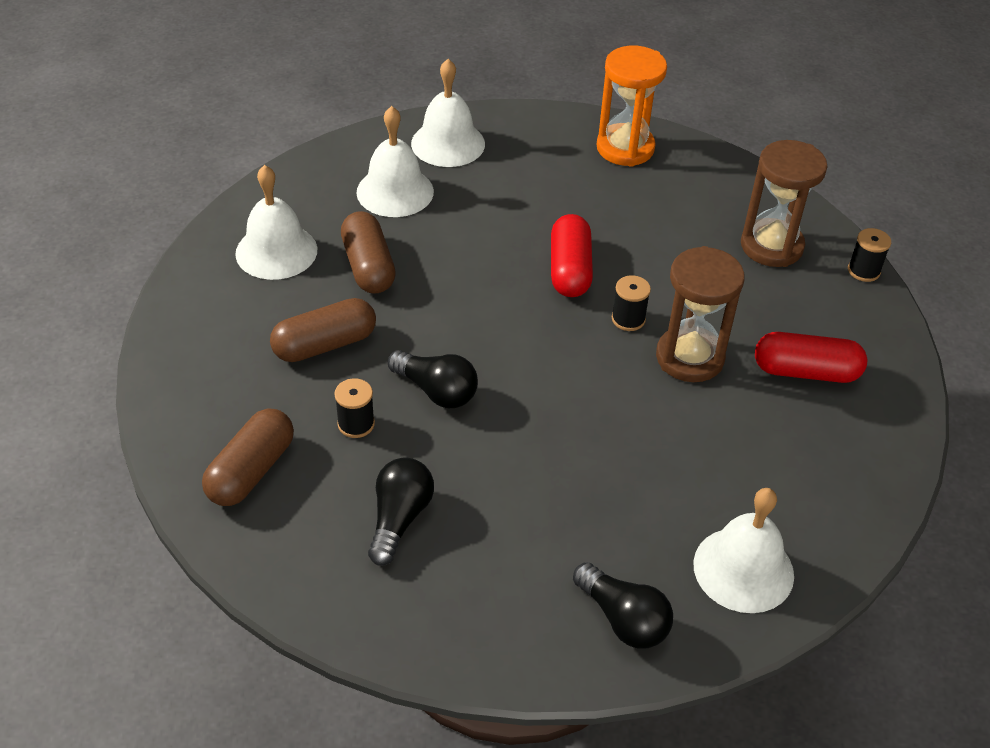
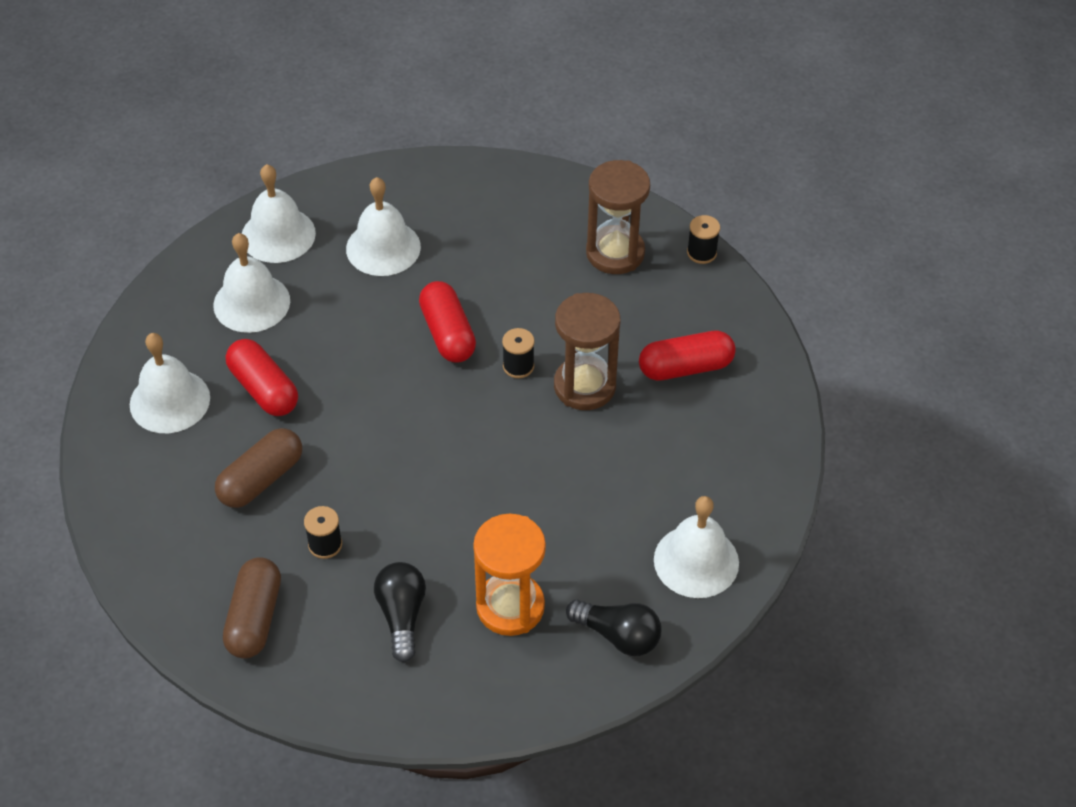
camera: 20 degrees left, 5 degrees up
(368, 267) = (263, 389): brown capsule -> red capsule
(436, 391) = (381, 490): black light bulb -> none
(541, 180) = (383, 247): none -> white bell
(625, 148) = (446, 189): orange hourglass -> orange hourglass (510, 606)

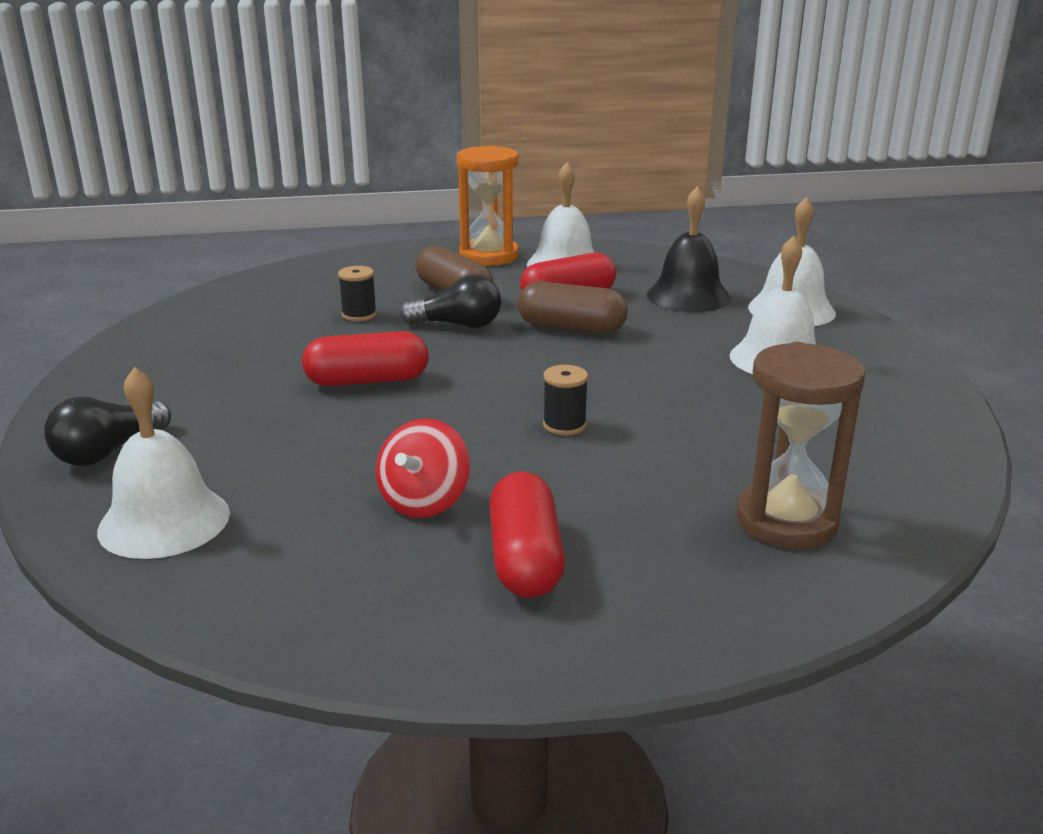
camera: 100 degrees right, 25 degrees down
(251, 303) = (688, 296): white bell -> black bell
(255, 618) = (299, 287): brown capsule -> brown capsule (571, 328)
(402, 615) = (247, 342): black light bulb -> black light bulb (458, 325)
(448, 333) = (629, 386): red capsule -> red capsule (367, 381)
(510, 606) = (209, 393): orange hourglass -> orange hourglass (489, 256)
(584, 386) = (515, 468): brown hourglass -> none
(638, 426) = (424, 502): none -> red spinning top
(701, 253) = (797, 613): black spool -> none

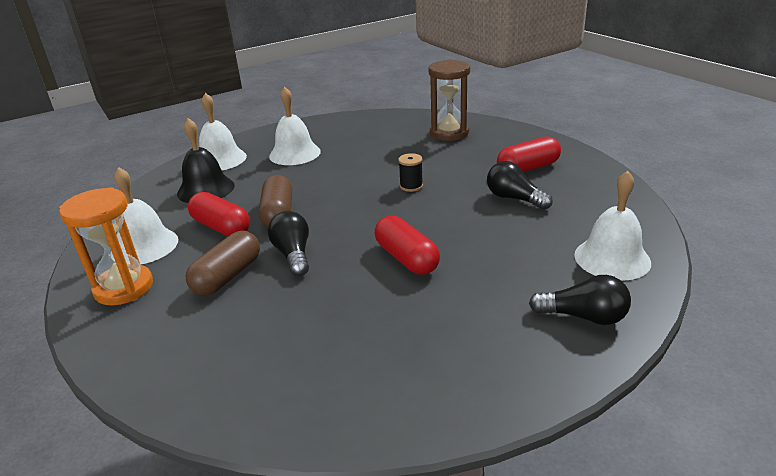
camera: 110 degrees left, 5 degrees up
(359, 315) = (293, 306): black spool -> none
(424, 502) = (514, 198): red spinning top -> black light bulb

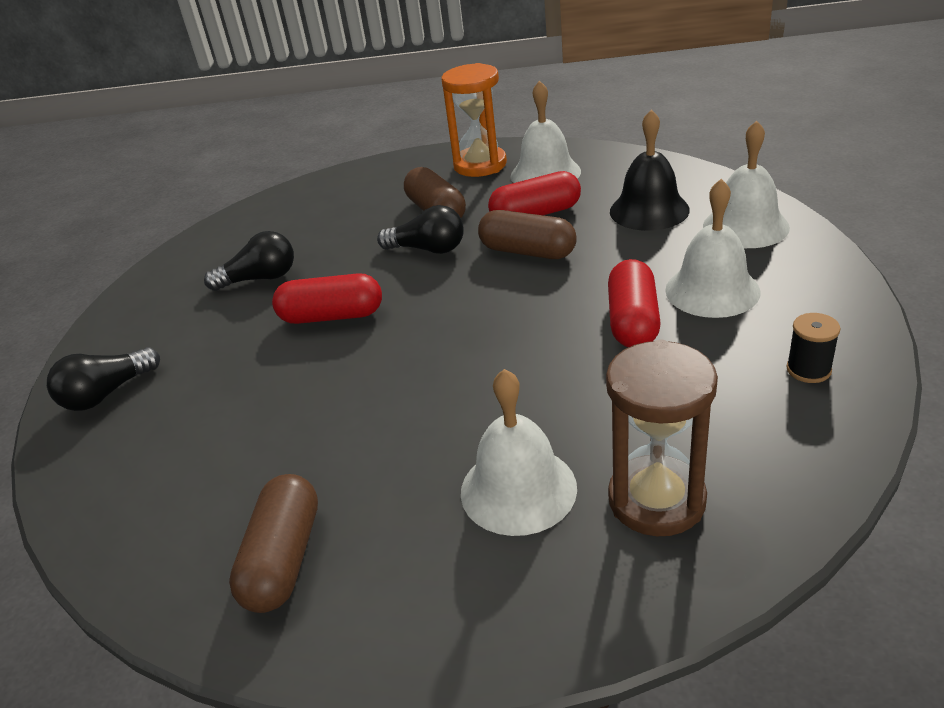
camera: 125 degrees right, 5 degrees up
(411, 186) = (485, 372): black spool -> black spool (808, 370)
(514, 198) = (337, 460): black light bulb -> black light bulb (260, 279)
(528, 168) = (402, 533): red capsule -> red capsule (632, 321)
(576, 186) = (284, 559): none -> brown capsule
(612, 258) = (126, 472): white bell -> white bell (518, 489)

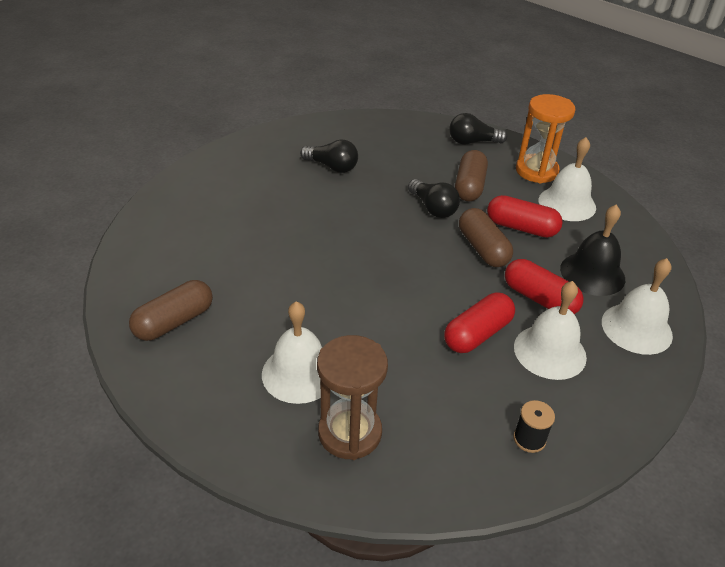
camera: 35 degrees right, 5 degrees up
(107, 393) = (201, 184): black light bulb -> black light bulb (472, 142)
(332, 316) = (337, 214): red capsule -> red capsule (539, 299)

